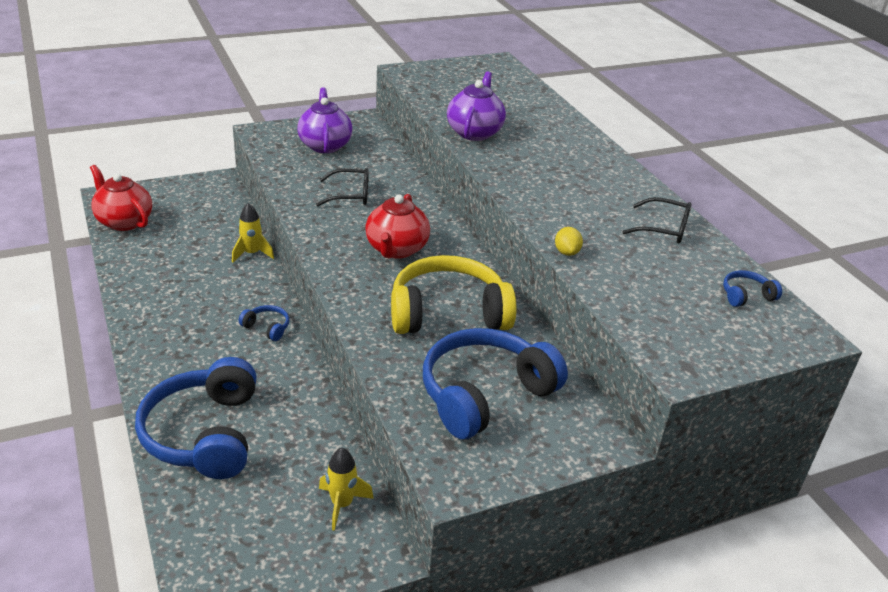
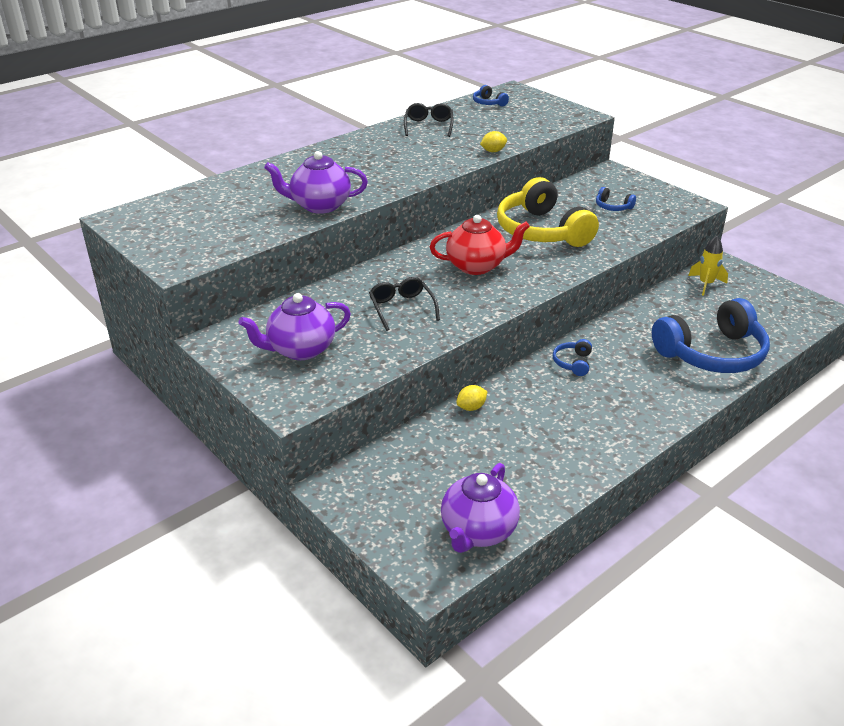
camera: 105 degrees left, 0 degrees up
(124, 221) = (478, 531): red teapot -> purple teapot
(252, 254) = (471, 407): yellow rocket -> yellow lemon
(485, 395) = (613, 207): blue headphones -> blue headphones, size x0.41

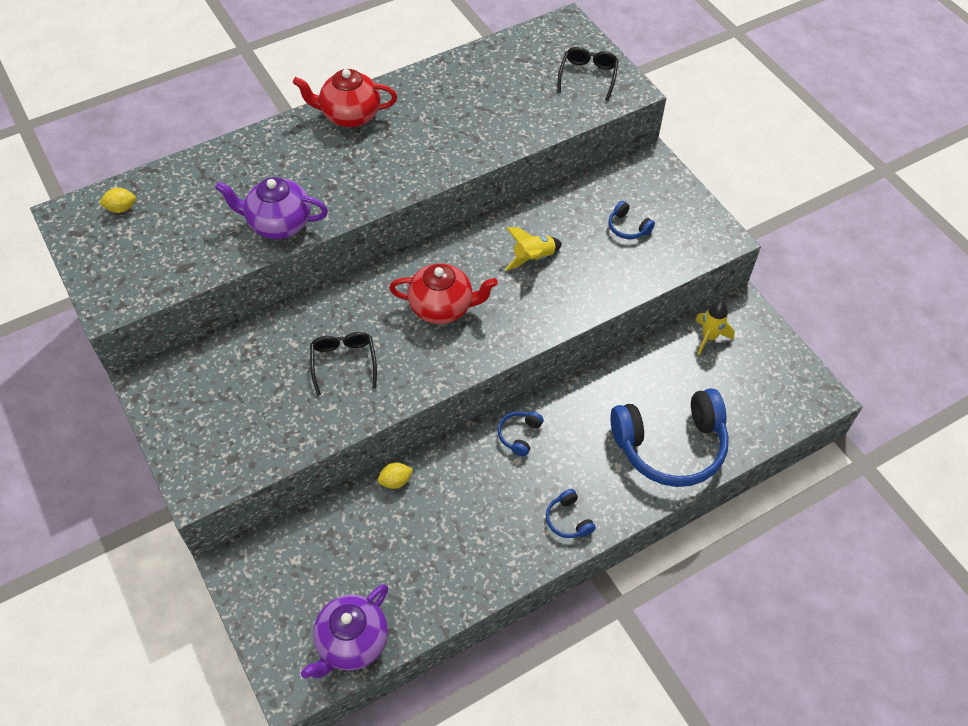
camera: 10 degrees right, 20 degrees up
(300, 349) = (226, 409): purple teapot -> none
(356, 145) = (350, 115): none -> red teapot
(428, 126) = (442, 88): black glasses -> black glasses (588, 76)
(488, 103) = (527, 49): blue headphones -> blue headphones (568, 519)
(493, 151) = (499, 148): yellow lemon -> yellow lemon (121, 208)
(542, 231) = (533, 258): yellow headphones -> yellow rocket

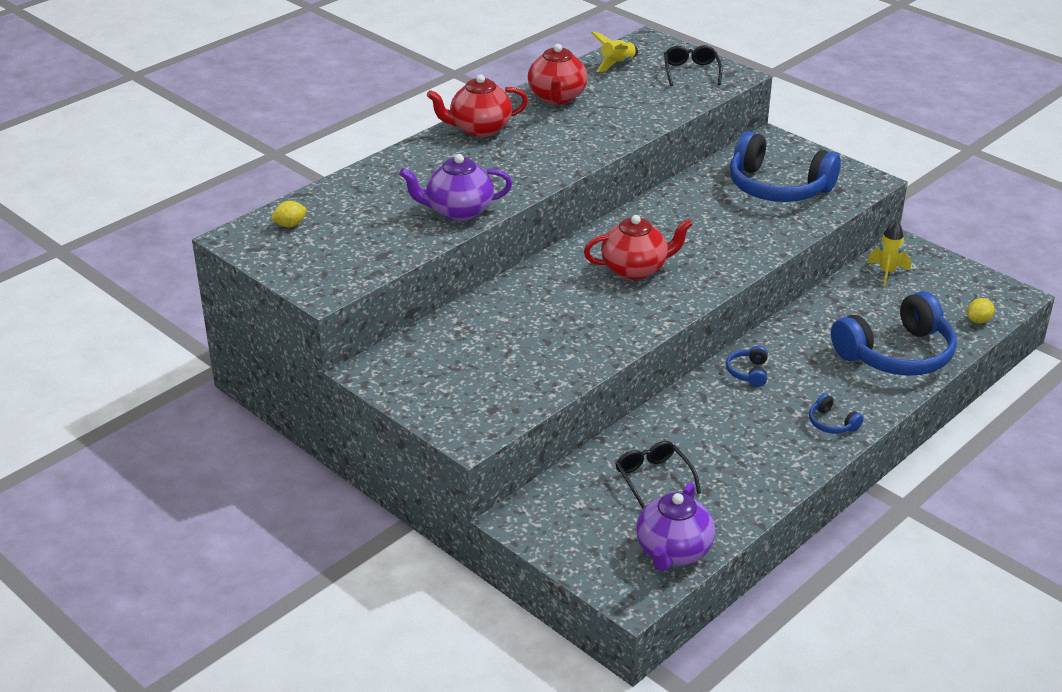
camera: 15 degrees left, 20 degrees down
(344, 363) = (562, 323): black glasses -> black glasses (653, 478)
(395, 481) = (646, 427): yellow lemon -> yellow lemon (978, 320)
(442, 87) = (557, 97): none -> red teapot
(533, 258) = (701, 222): yellow rocket -> yellow rocket (617, 64)
(628, 227) = (778, 187): blue headphones -> blue headphones, size x2.42

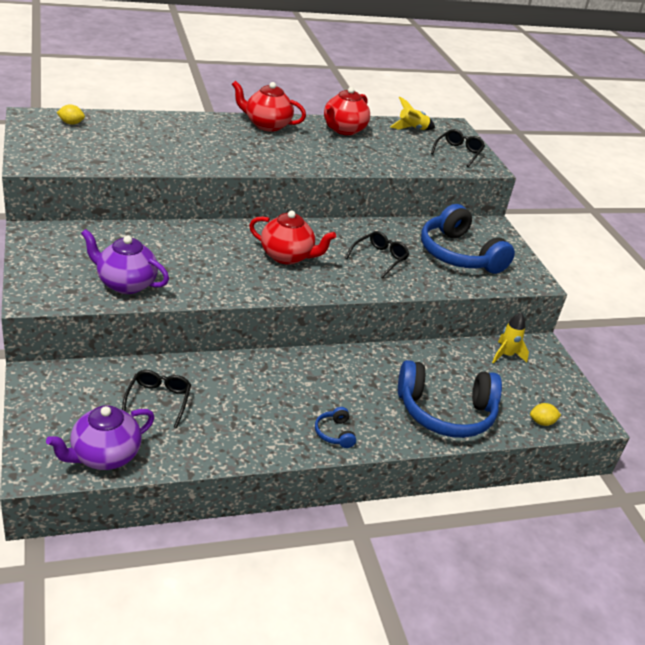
camera: 25 degrees right, 0 degrees up
(458, 211) = (182, 159): purple teapot -> purple teapot (125, 284)
(716, 228) = (379, 258): none -> black glasses
(748, 372) = (317, 368): blue headphones -> none

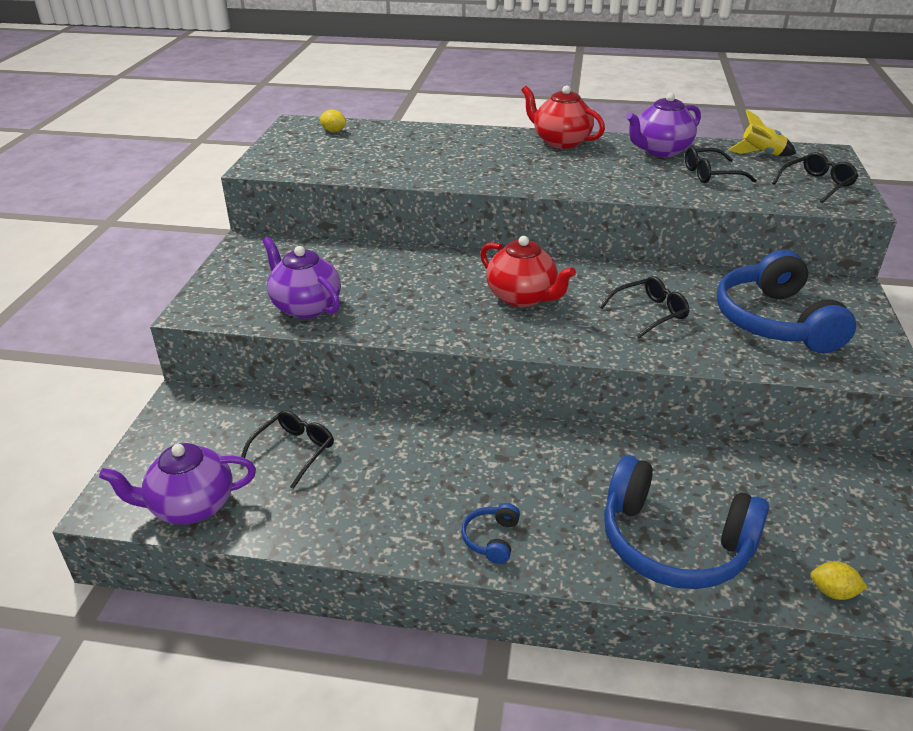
camera: 30 degrees right, 0 degrees up
(343, 130) = (660, 151): red teapot -> purple teapot
(388, 148) = (711, 174): none -> black glasses
(506, 355) = (814, 476): yellow rocket -> none

